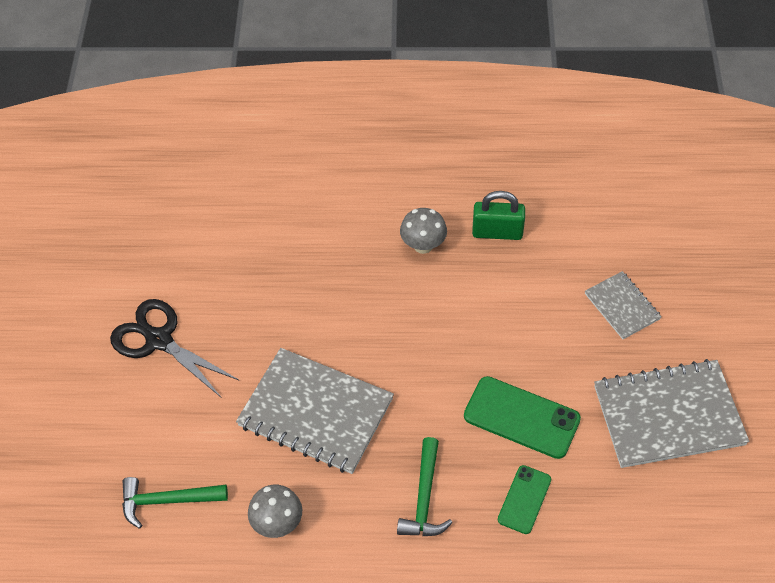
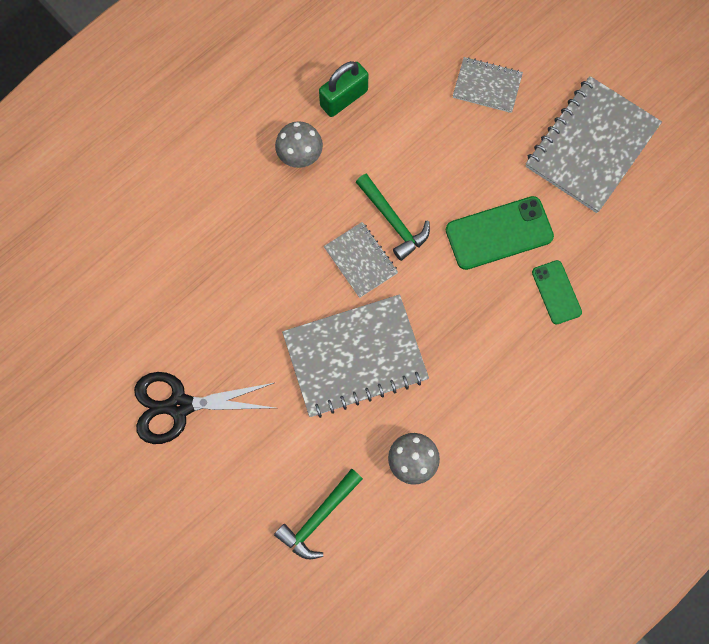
camera: 45 degrees left, 20 degrees up
(392, 350) = (360, 260): none -> grey notebook
(424, 498) = (491, 351): green hammer -> green hammer (393, 221)

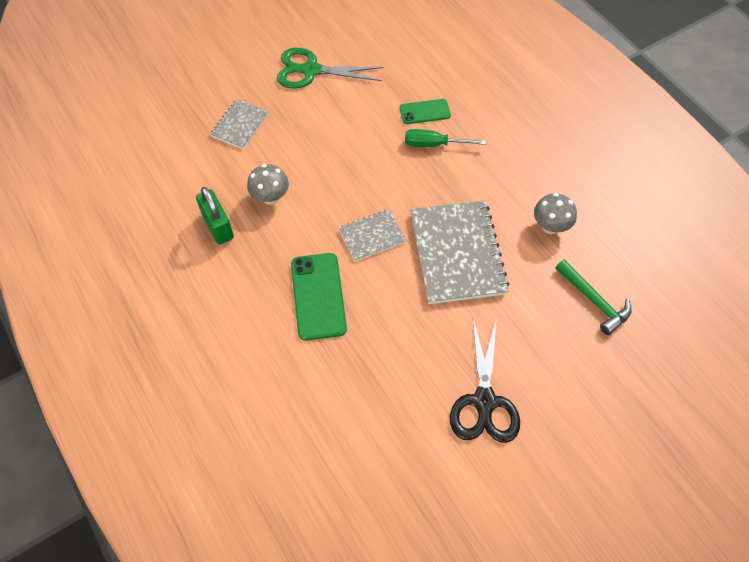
camera: 80 degrees left, 15 degrees down
(300, 155) = (263, 268): grey mushroom -> grey mushroom (270, 197)
(393, 221) = (342, 207): green hammer -> none
(499, 233) = (369, 138): green phone -> green phone (318, 296)
(507, 310) = (434, 144): none -> green screwdriver
(591, 146) = (311, 70): grey notebook -> green scissors

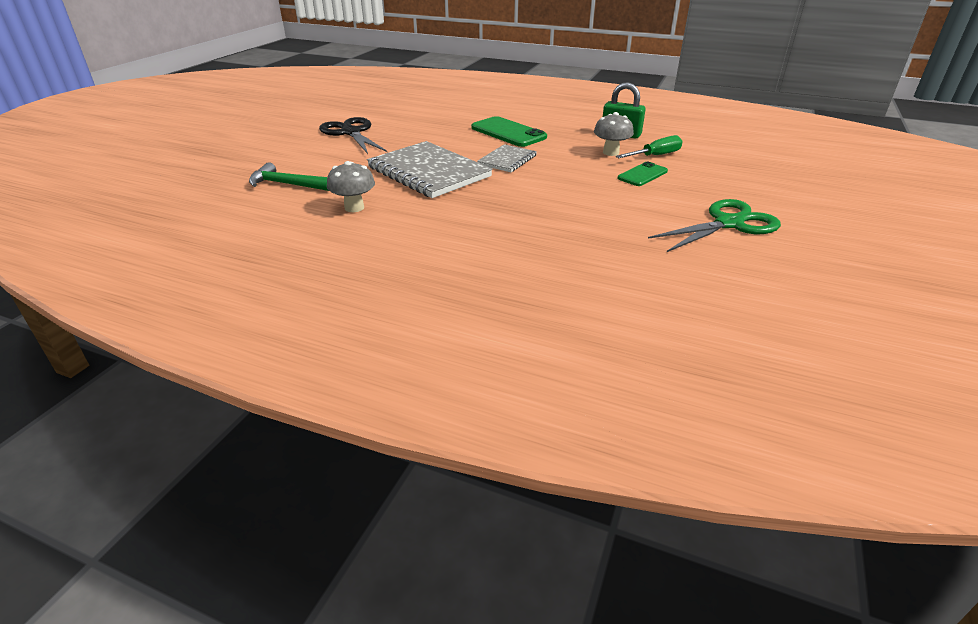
camera: 145 degrees right, 25 degrees down
(240, 125) = (707, 173): grey notebook -> none
(424, 112) = (568, 237): green phone -> green phone (642, 175)
(434, 144) = (525, 218): green screwdriver -> green screwdriver (655, 156)

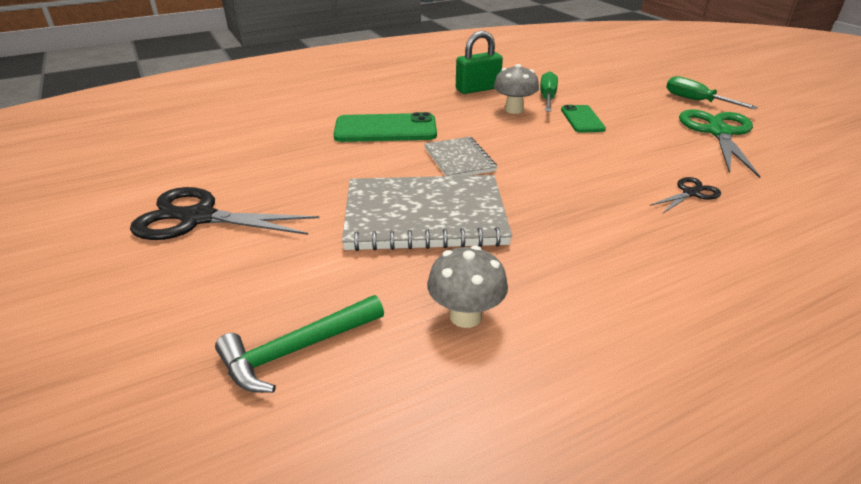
camera: 50 degrees left, 0 degrees up
(592, 233) = (691, 193): none -> black scissors
(780, 203) = (696, 101): none -> green screwdriver

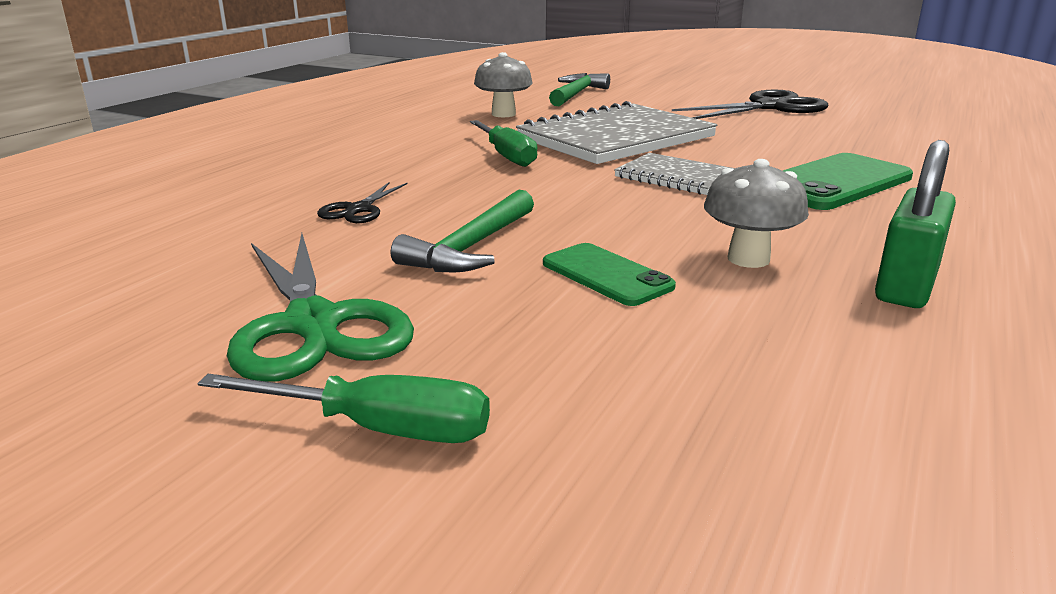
camera: 145 degrees right, 10 degrees down
(547, 98) = (743, 307): green screwdriver -> green screwdriver (506, 156)
(633, 147) = (471, 247): none -> green hammer

